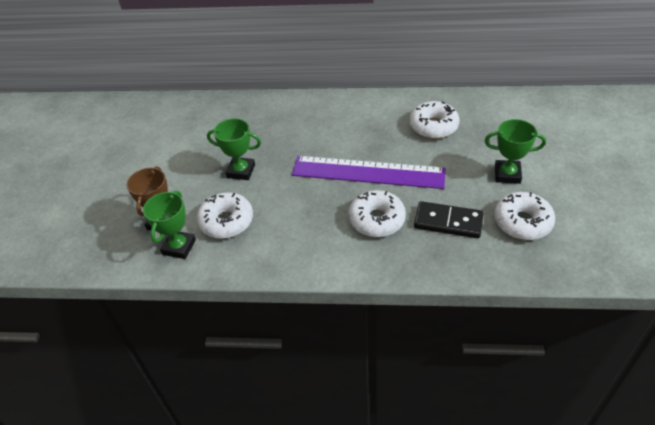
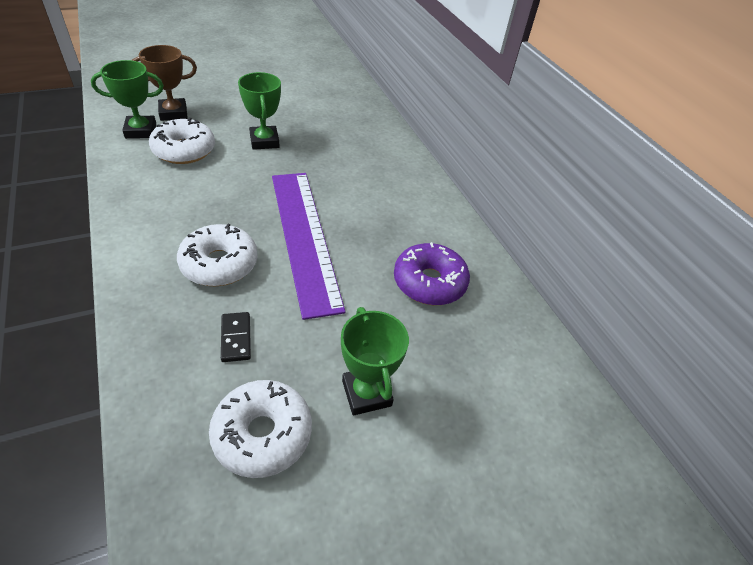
camera: 55 degrees right, 0 degrees up
(433, 126) = (429, 282): white donut -> purple donut
(448, 222) = (236, 338): black domino -> black domino, size x0.57

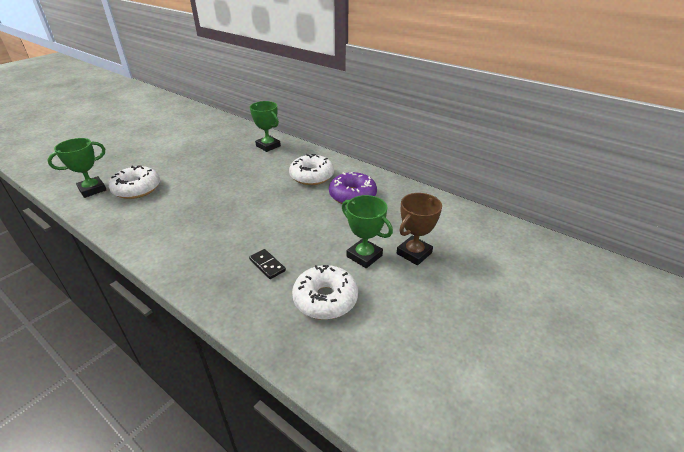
camera: 25 degrees left, 10 degrees down
(173, 113) = (108, 172): brown trophy -> brown trophy (414, 253)
(219, 264) = (221, 236): white donut -> white donut (312, 176)
(264, 141) = (189, 166): green trophy -> green trophy (268, 146)
(304, 237) = (262, 203): purple ruler -> none

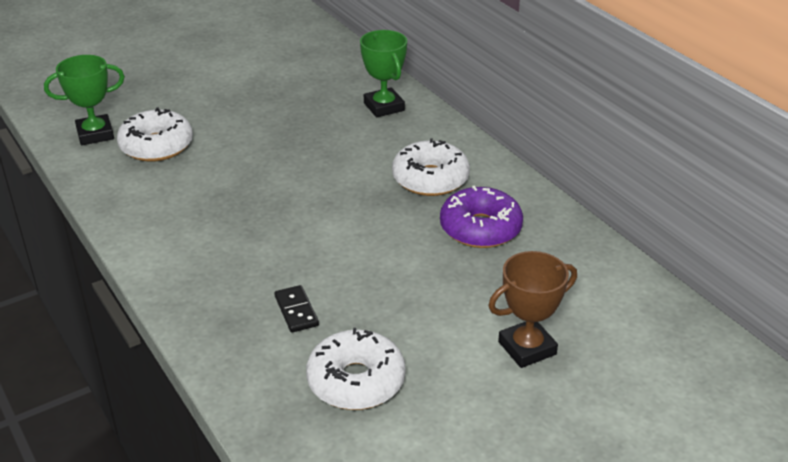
camera: 20 degrees right, 0 degrees up
(364, 256) = (446, 333): green trophy -> none

